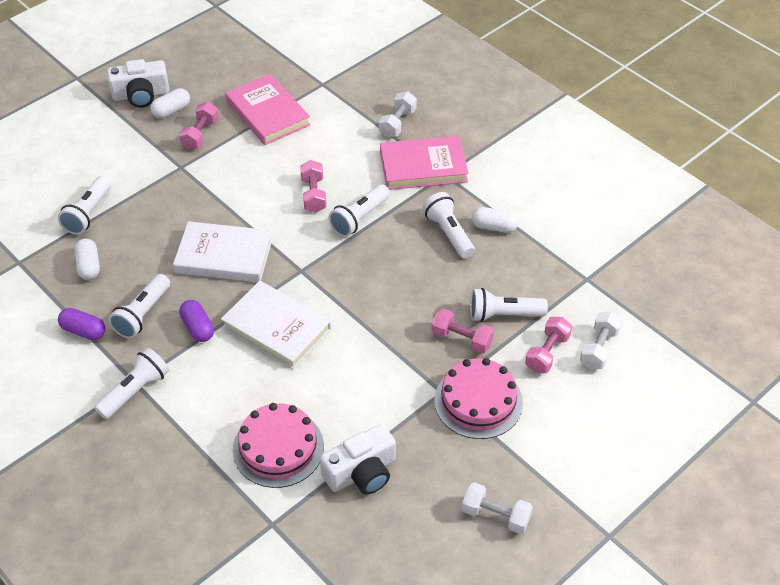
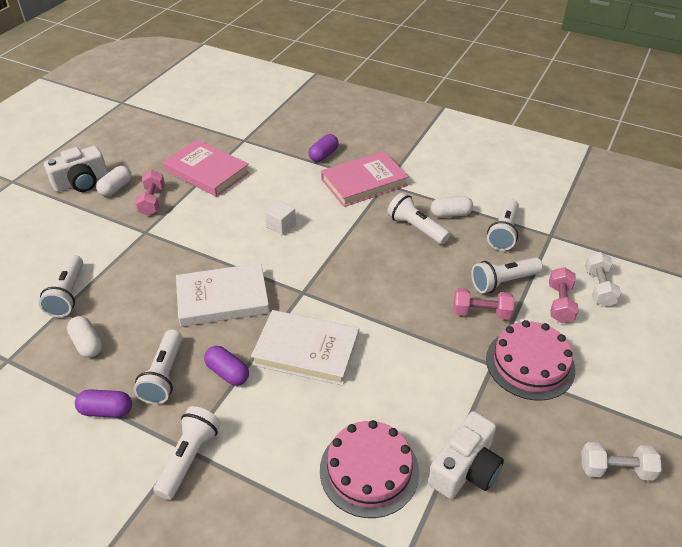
camera: 20 degrees left, 5 degrees down
(313, 195) = (281, 226): pink dumbbell -> white cube
(359, 218) = (332, 235): white flashlight -> white flashlight (503, 232)
(397, 123) = (323, 155): white dumbbell -> purple capsule

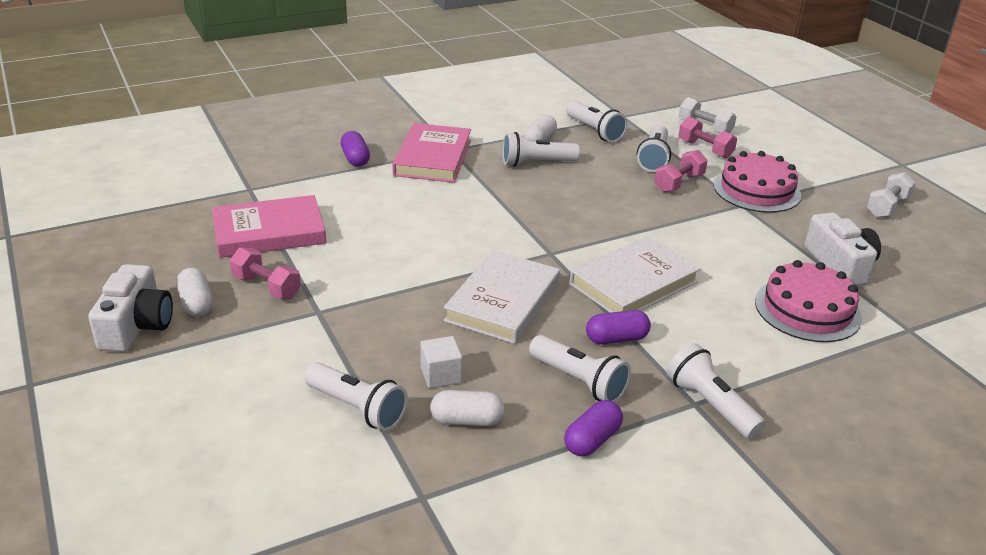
camera: 55 degrees left, 10 degrees down
(281, 226) = (434, 225): white cube -> white cube (441, 375)

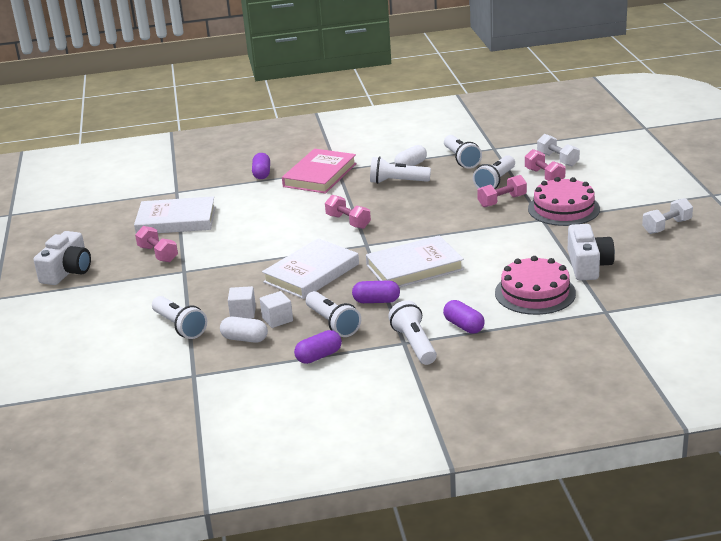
camera: 20 degrees right, 5 degrees down
(196, 303) = (109, 261): white capsule -> none
(269, 232) = (176, 220): pink book -> white book
(497, 381) = (277, 319): none -> white cube
(507, 221) = (348, 222): none -> pink dumbbell
(755, 368) = (464, 326): none -> purple capsule

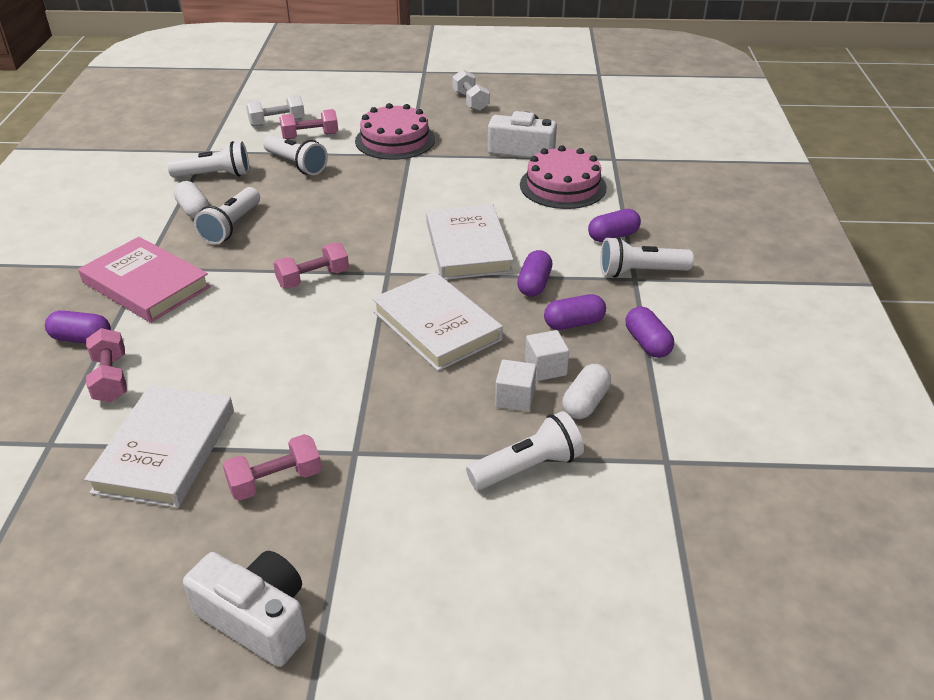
camera: 80 degrees left, 10 degrees up
(333, 323) = (574, 323): white flashlight -> purple capsule
(502, 201) = (348, 169): pink dumbbell -> pink dumbbell (111, 378)

